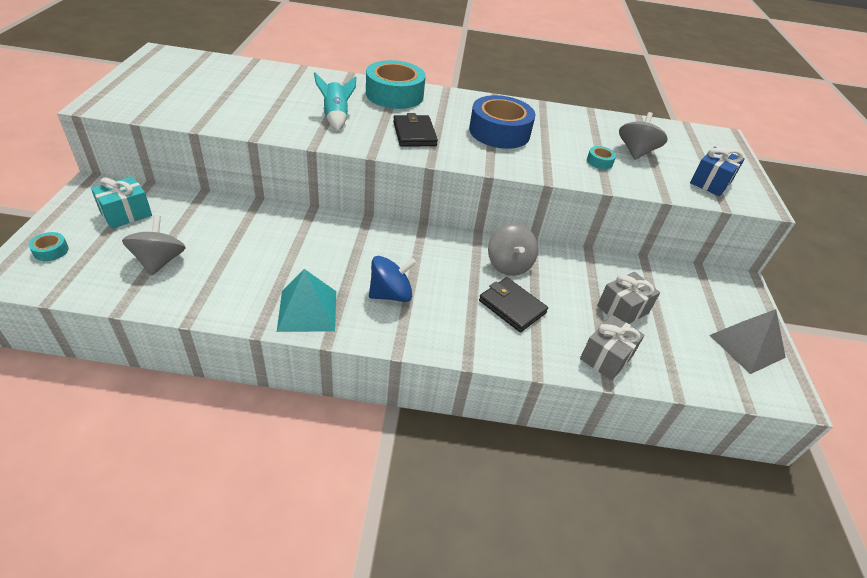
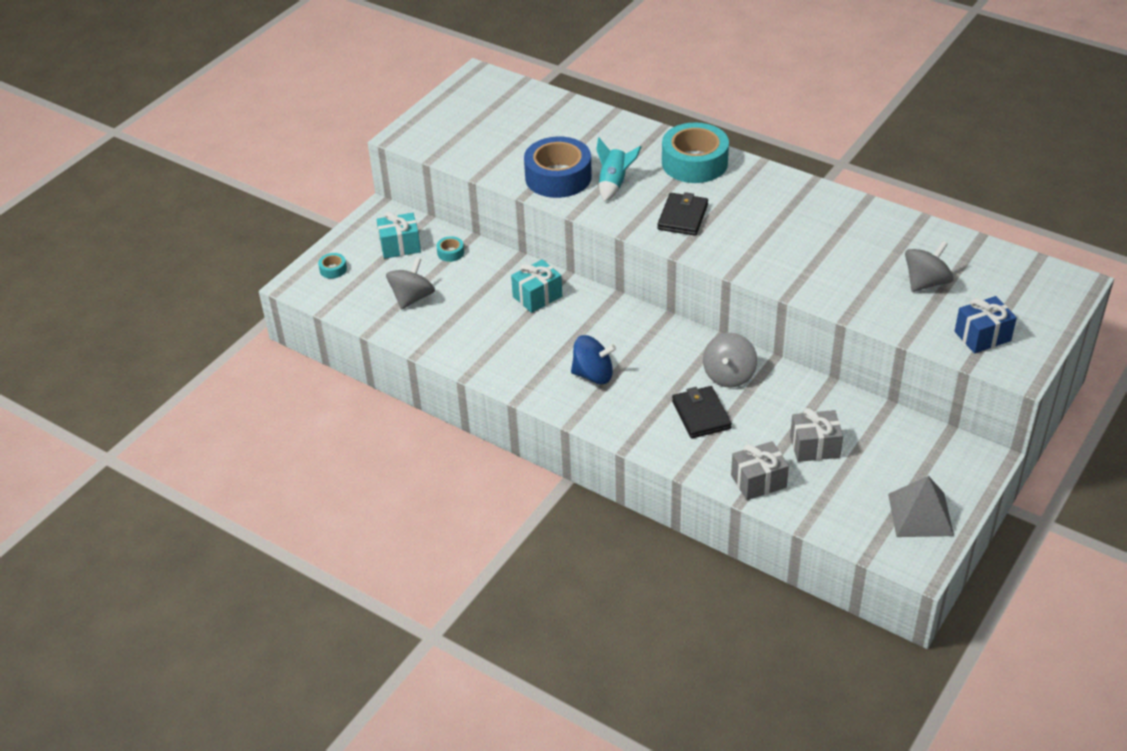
camera: 35 degrees right, 0 degrees up
(295, 233) = (537, 296): none -> turquoise gift
(307, 310) = (513, 370): turquoise pyramid -> none
(499, 132) = (779, 230): blue tape -> blue tape (558, 177)
(599, 162) = (867, 286): turquoise tape -> turquoise tape (450, 253)

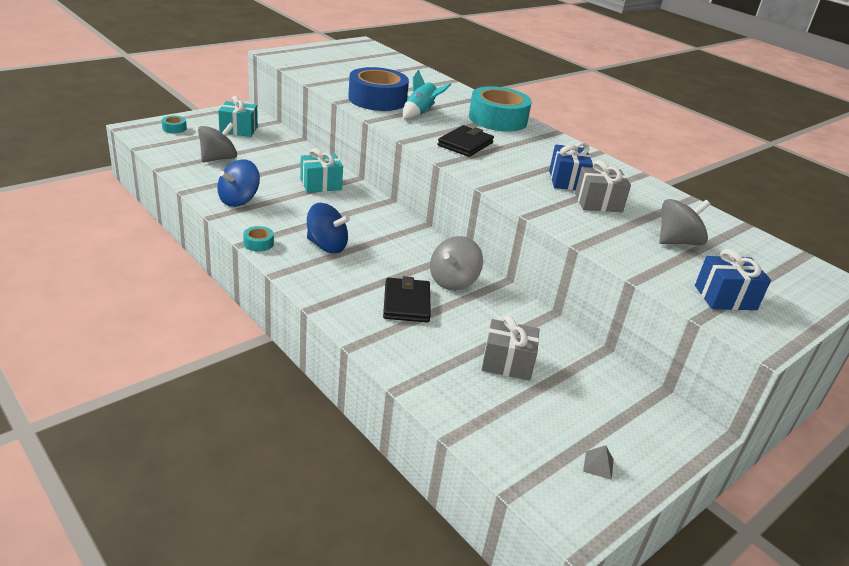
camera: 10 degrees right, 10 degrees down
(450, 253) = (274, 143): turquoise tape -> turquoise tape (258, 243)
(474, 348) = (239, 200): none -> blue spinning top
(758, 481) = (429, 376): grey gift -> grey gift (598, 203)
(801, 235) = (567, 181): none -> blue gift
(920, 514) = (598, 465): grey pyramid -> grey pyramid, size x0.41

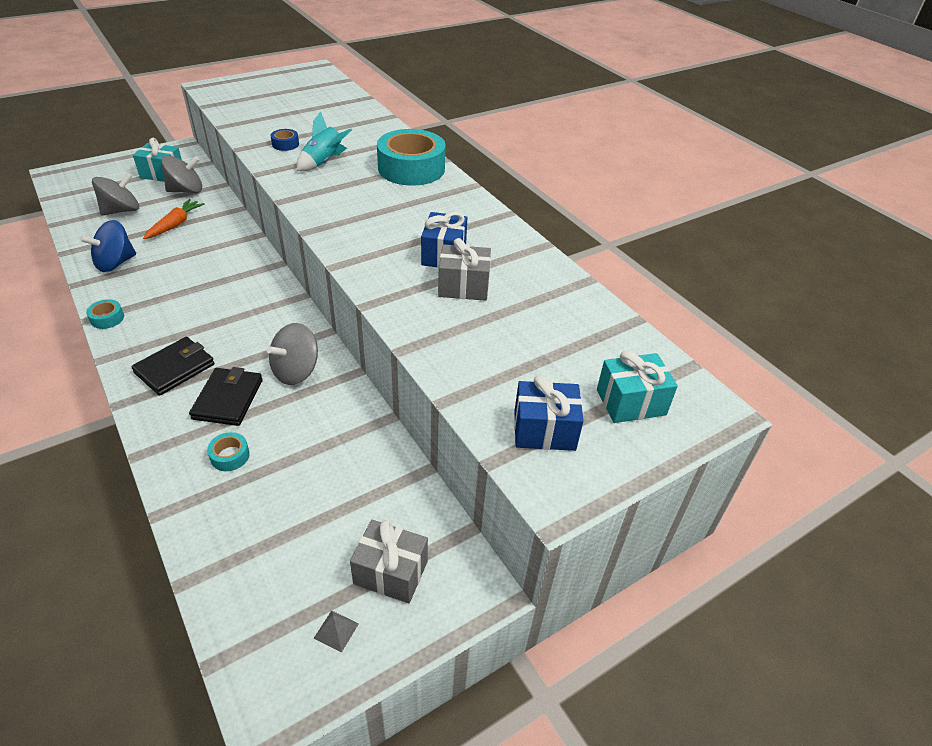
camera: 10 degrees right, 10 degrees up
(174, 128) = (95, 173): turquoise tape -> turquoise tape (230, 456)
(276, 170) = (175, 225): none -> orange carrot
(321, 184) = (214, 243): turquoise gift -> turquoise gift (631, 402)
(327, 246) = (179, 322): blue spinning top -> none
(377, 99) = (285, 144): blue tape -> blue tape, size x0.41
(465, 144) = (351, 204): black wallet -> black wallet (175, 368)
(507, 363) = (301, 484): grey gift -> grey gift (391, 572)
(677, 242) = (531, 344): grey spinning top -> grey spinning top (186, 190)

